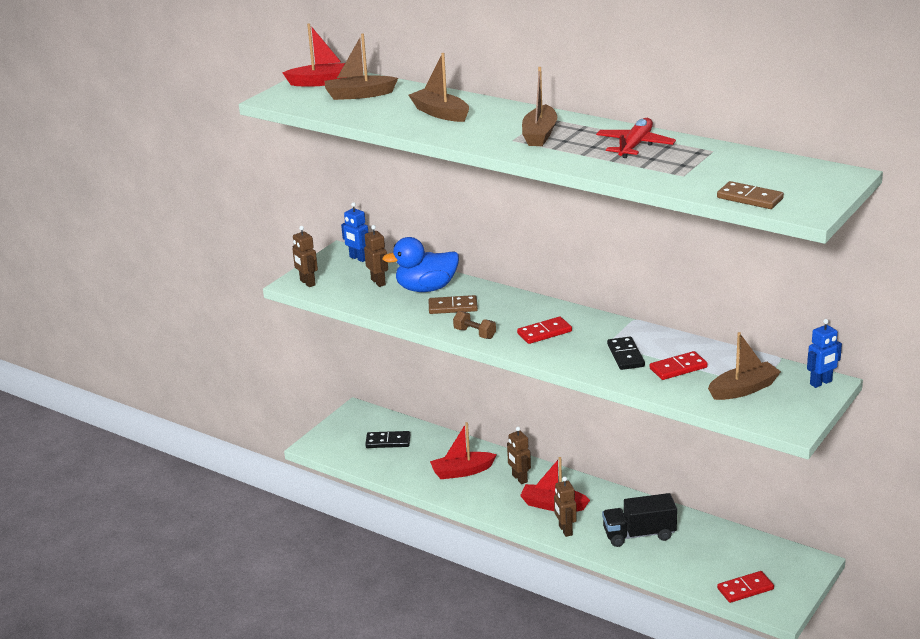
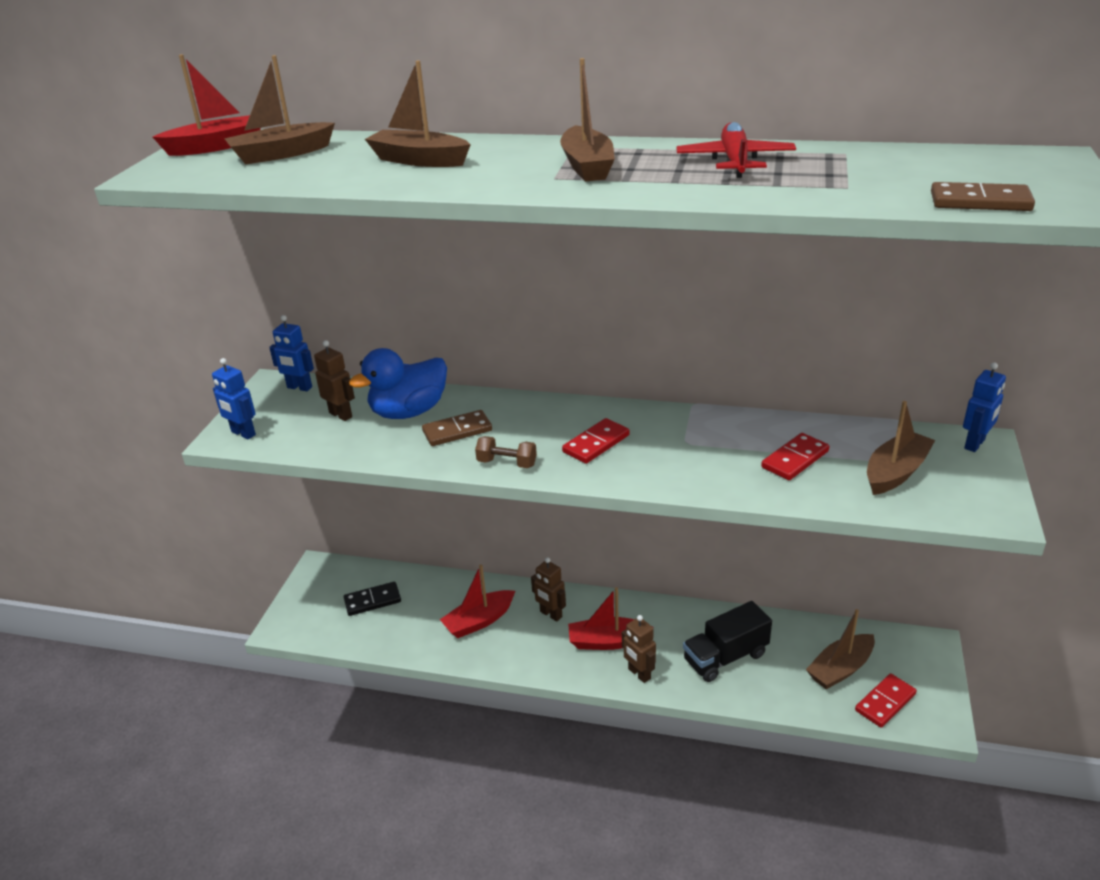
camera: 20 degrees left, 5 degrees up
(307, 283) = (243, 433): brown robot -> blue robot
(626, 355) = (718, 455): black domino -> none
(725, 561) = (840, 669): none -> brown boat

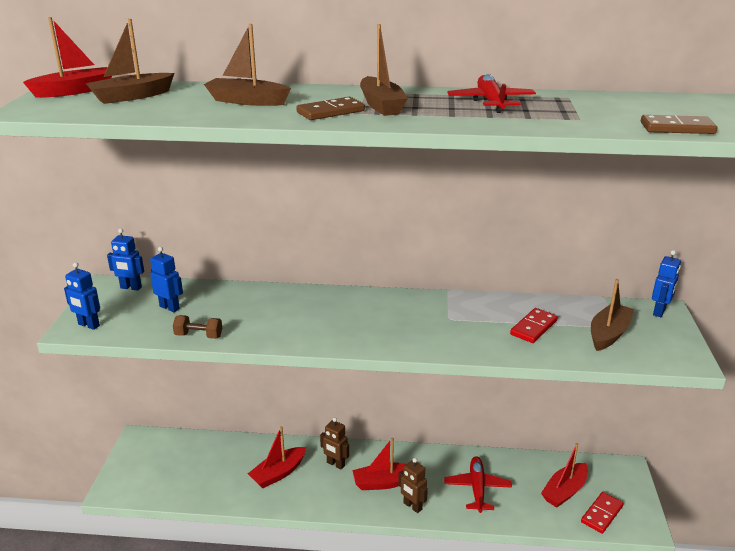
camera: 10 degrees left, 5 degrees down
(341, 415) = (169, 307): brown robot -> blue robot
(372, 600) = (187, 462): black domino -> none
(409, 412) = (226, 303): blue duck -> none
(457, 431) = (268, 316): brown domino -> brown domino (330, 112)
(507, 463) = (313, 339): brown dumbbell -> brown dumbbell (199, 336)
(596, 443) = (380, 322): red domino -> none
(725, 657) = (477, 488): black truck -> red plane
(840, 669) = (564, 491): brown boat -> red boat

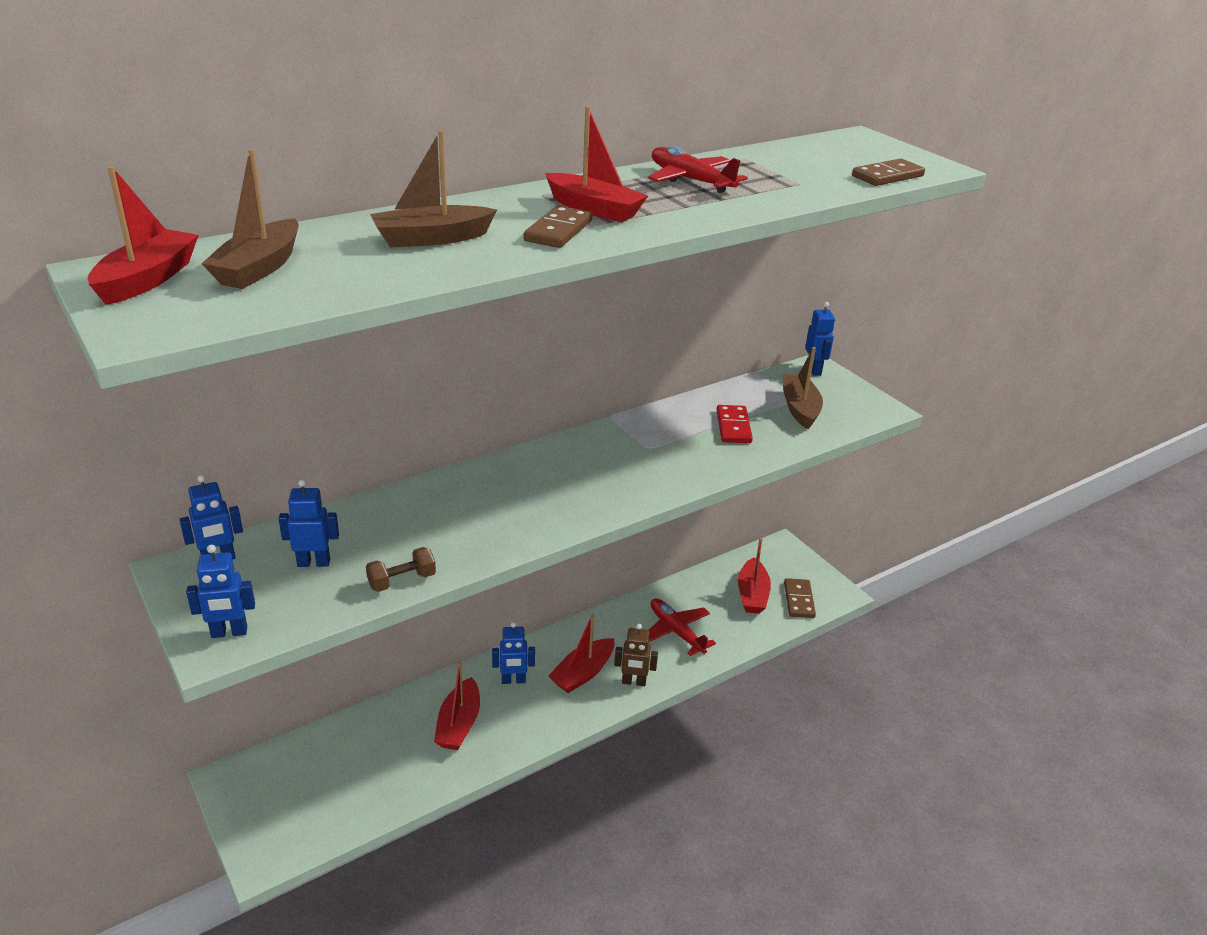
camera: 40 degrees left, 5 degrees up
(335, 464) = (513, 680): brown robot -> blue robot
(381, 105) = (594, 209): brown boat -> red boat
(601, 514) = (798, 600): red domino -> brown domino

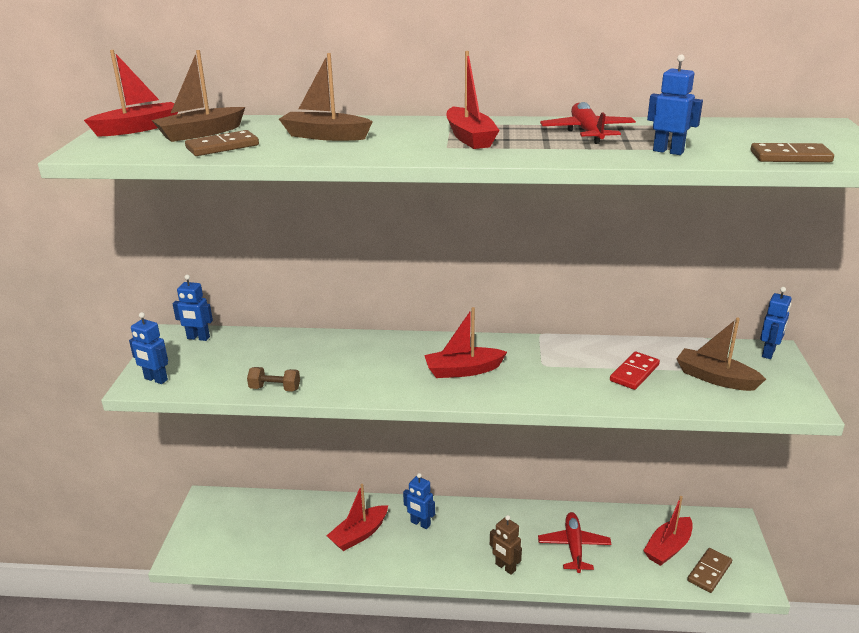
camera: 40 degrees right, 5 degrees down
(314, 562) = (241, 359): blue robot -> blue robot (668, 151)
(558, 231) = (416, 146): brown domino -> brown domino (222, 147)
(583, 673) = (473, 542): red boat -> red boat (463, 370)
(799, 408) = (715, 378): brown boat -> brown boat turned 90 degrees counterclockwise

